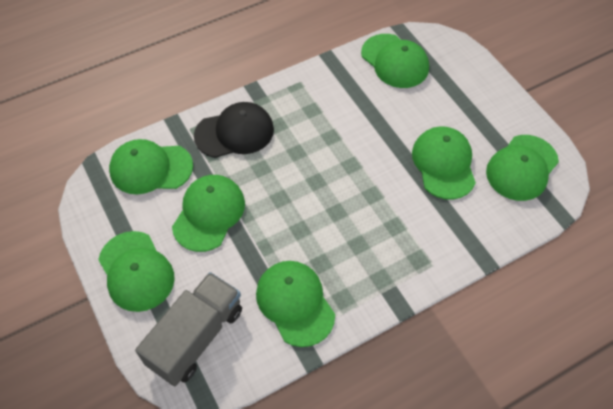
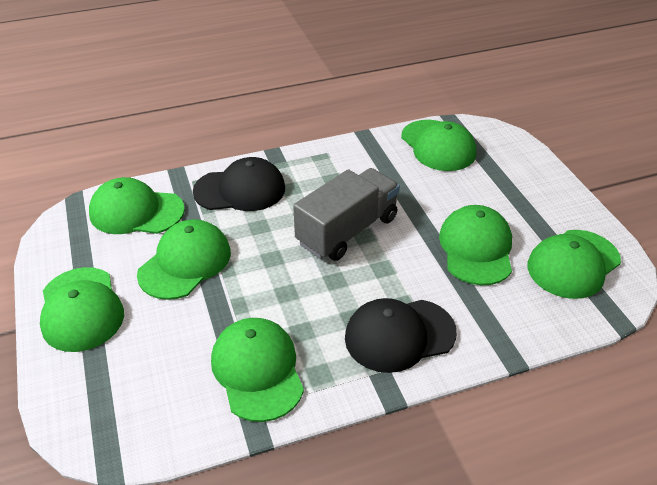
camera: 10 degrees right, 15 degrees down
(196, 337) = (124, 390): grey truck -> grey truck (347, 230)
(397, 254) = (399, 335): none -> black cap

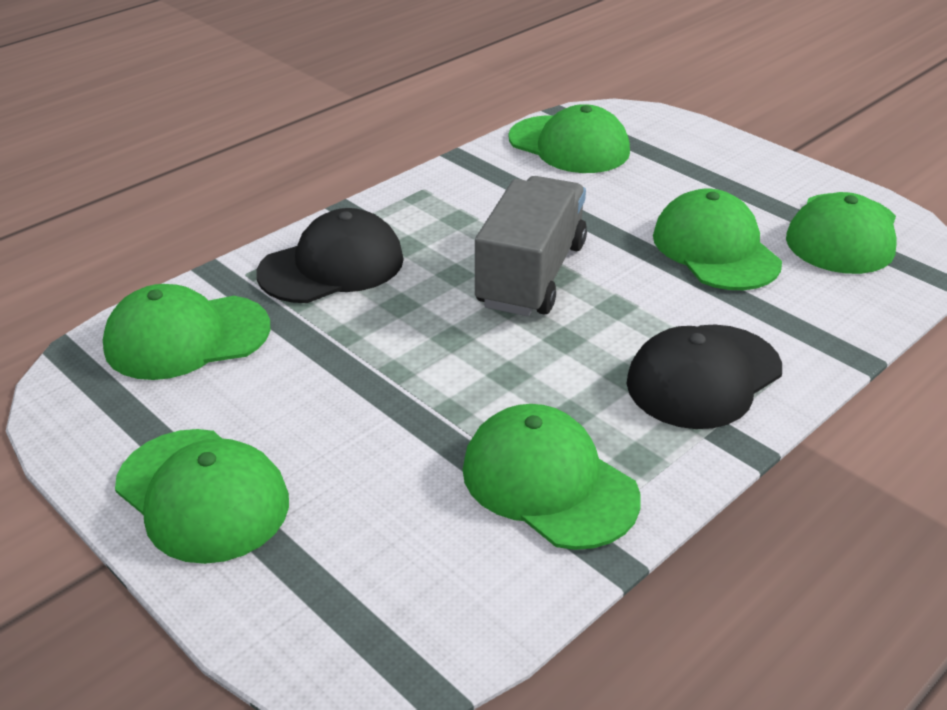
camera: 25 degrees left, 5 degrees down
(185, 263) = (324, 382): green cap -> none

